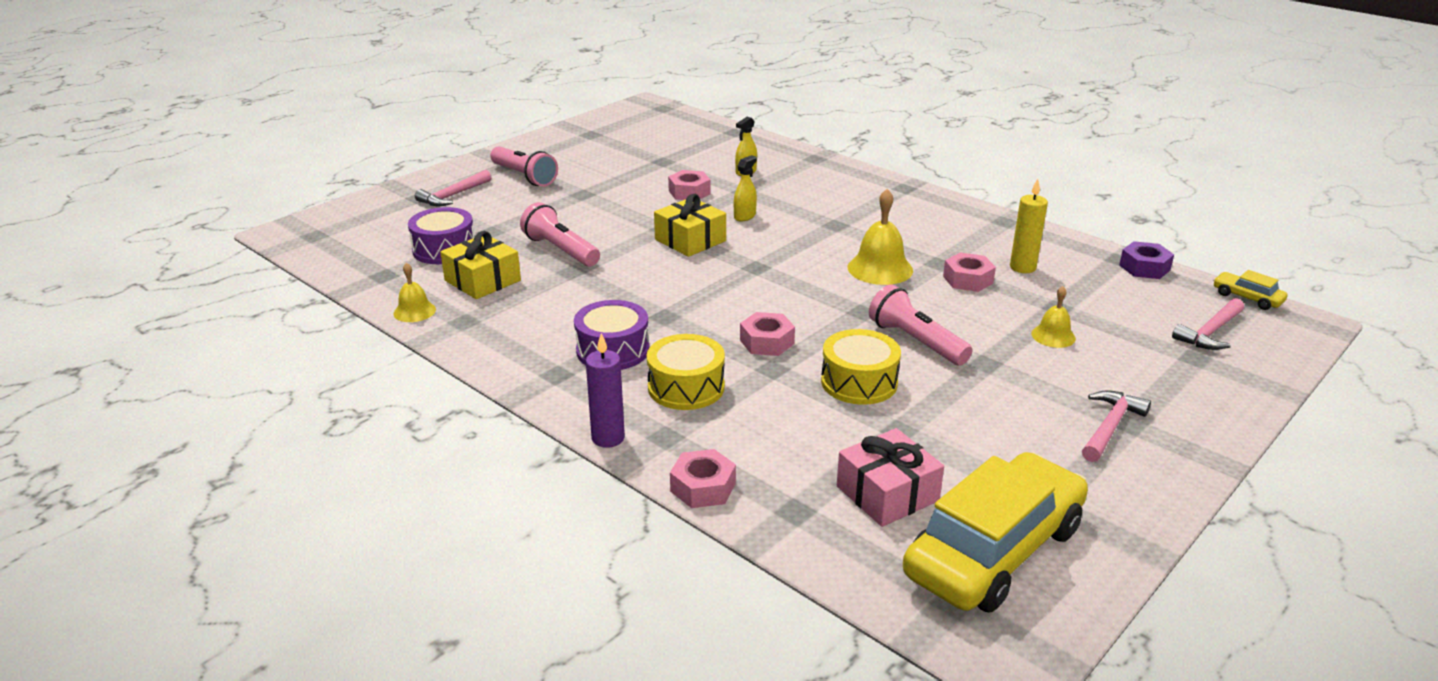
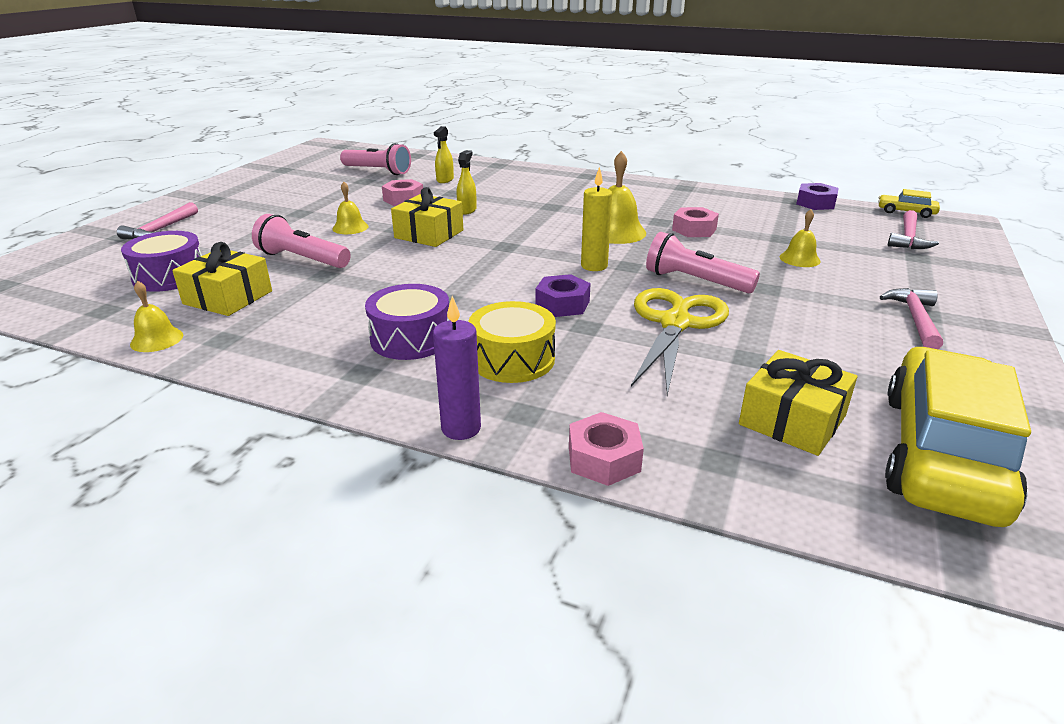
camera: 20 degrees left, 0 degrees up
(524, 177) = (232, 206): pink flashlight -> pink flashlight (378, 171)
(620, 220) = (350, 227): none -> yellow bell
(767, 342) = (562, 304): pink nut -> purple nut
(859, 382) = (675, 323): yellow drum -> yellow scissors
(887, 493) = (792, 420): pink gift -> yellow gift
(1022, 267) = (728, 215): yellow candle -> yellow candle (594, 266)

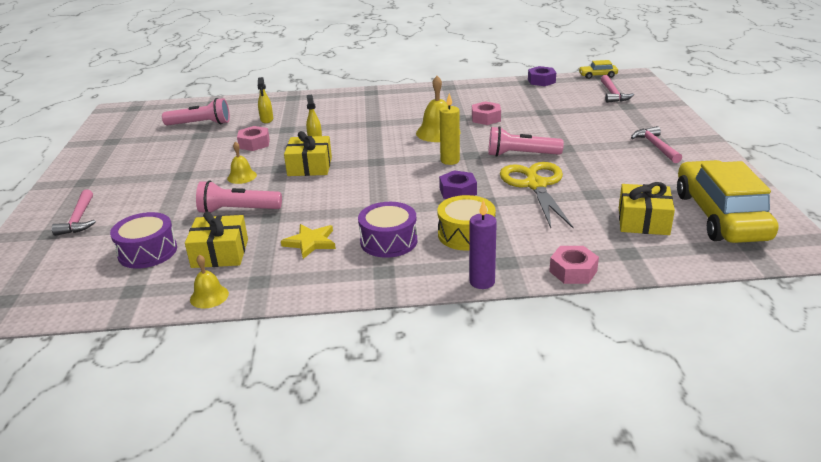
camera: 25 degrees left, 0 degrees up
(327, 314) = (310, 242): none -> yellow star
(799, 259) = (566, 123): yellow bell -> none

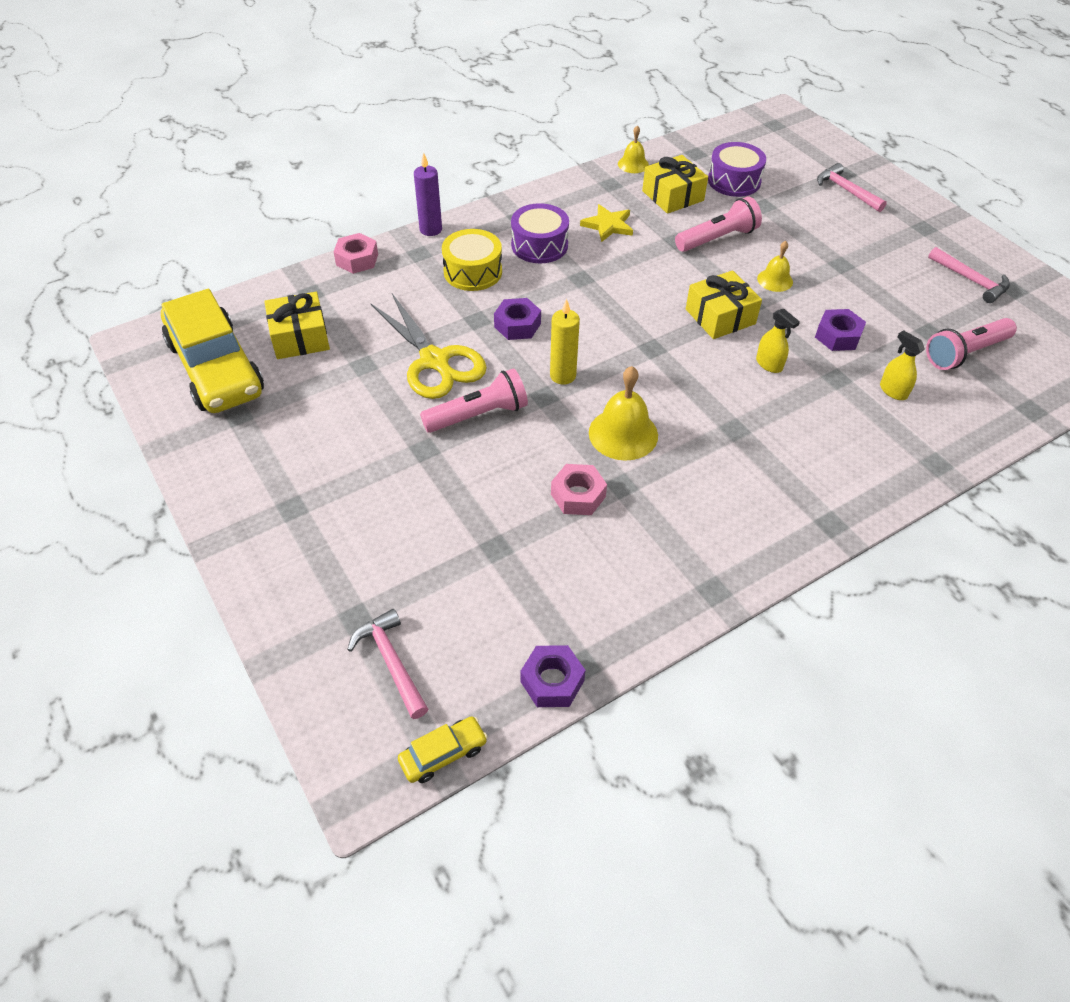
camera: 150 degrees right, 20 degrees up
(254, 143) = (838, 336): pink nut -> purple nut
(656, 146) = (295, 492): pink hammer -> pink hammer (971, 280)

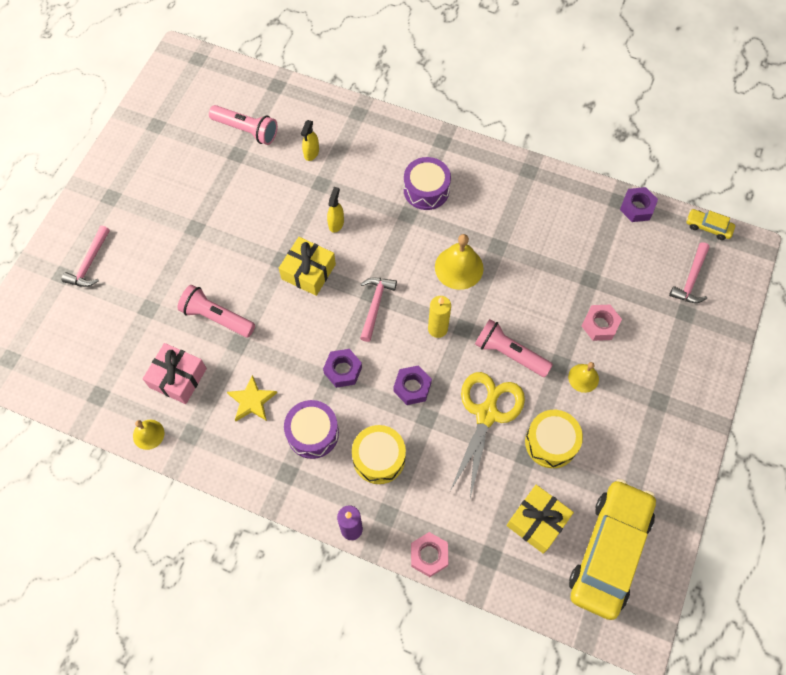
camera: 125 degrees left, 15 degrees up
(354, 390) = (551, 442): none -> yellow drum
(578, 495) = (523, 263): pink nut -> pink nut (600, 325)
(673, 196) = (178, 378): yellow gift -> pink gift
(734, 181) = (126, 345): purple drum -> purple drum (426, 190)
(775, 280) = (243, 259): yellow bell -> yellow bell (583, 378)
(838, 336) = (279, 199): purple nut -> purple nut (343, 370)
(971, 280) = (161, 151): pink hammer -> pink hammer (375, 305)

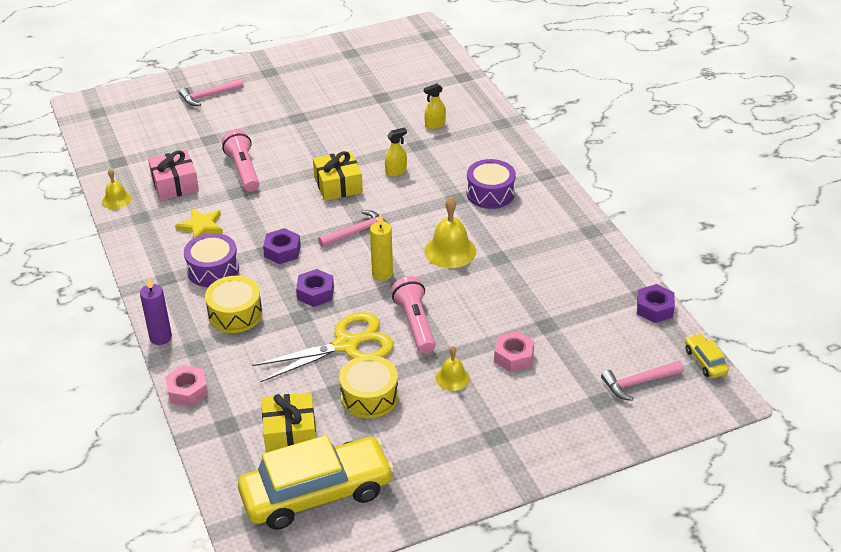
camera: 45 degrees right, 25 degrees down
(246, 130) = (407, 88): pink flashlight -> none

